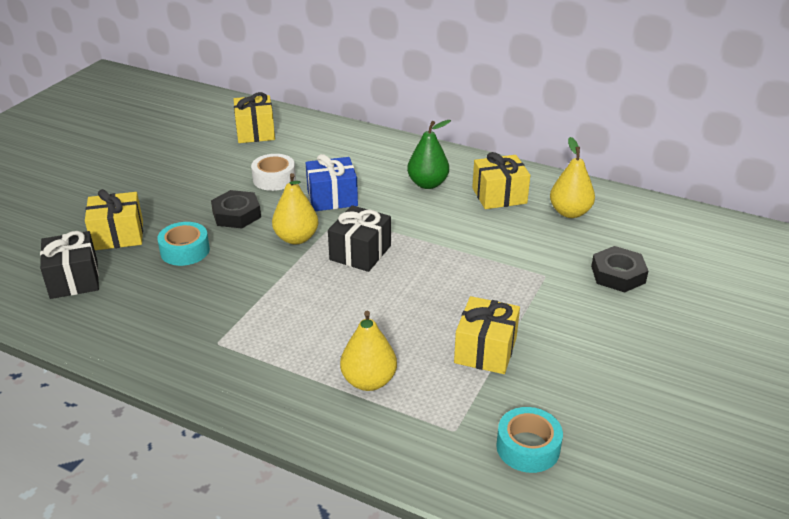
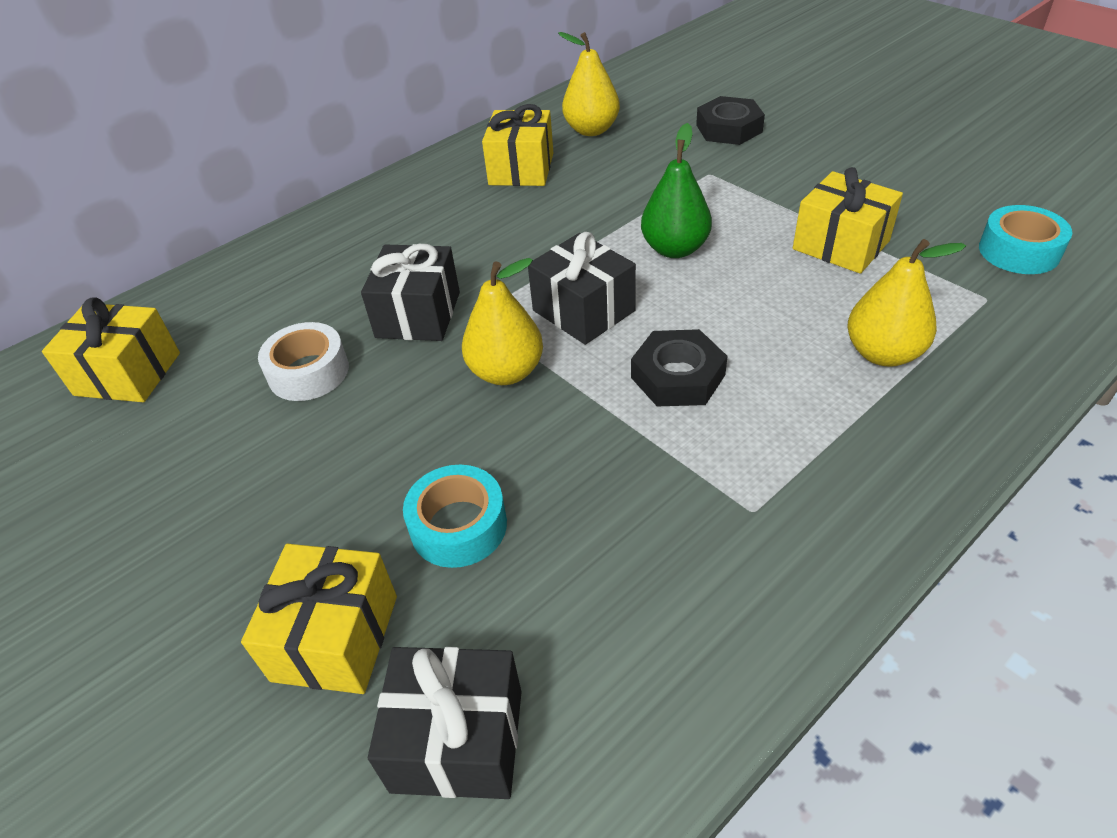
camera: 65 degrees left, 10 degrees up
(236, 214) = (386, 436): black nut -> black nut (677, 376)
(332, 198) = (418, 315): blue gift -> black gift
(427, 184) = (450, 218): green pear -> green pear (675, 249)

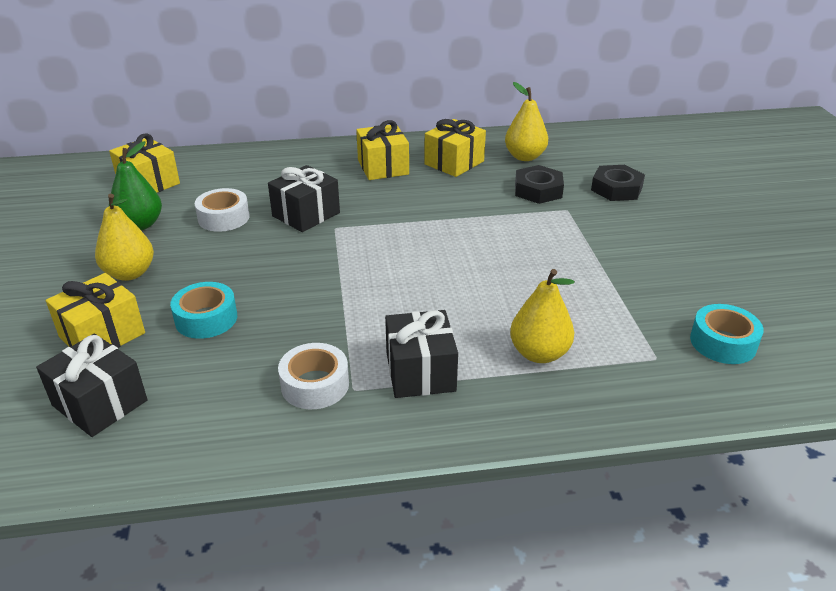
camera: 30 degrees right, 10 degrees down
(506, 372) = (314, 261): yellow pear -> yellow pear (130, 273)
(583, 310) = (393, 250): black gift -> black gift (420, 372)
(675, 249) = (488, 242): green pear -> green pear (140, 225)
(677, 376) = (400, 306): black nut -> black nut (538, 190)
(704, 533) = (315, 385): none -> white tape
(841, 245) = (597, 284): yellow gift -> yellow gift (383, 167)

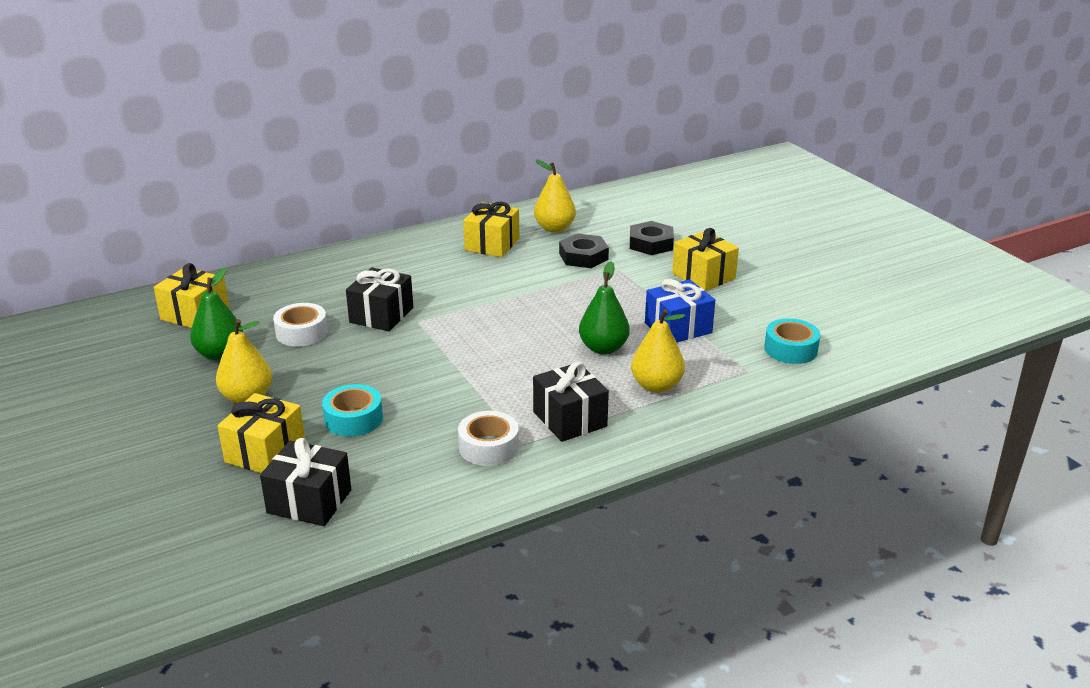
camera: 20 degrees left, 5 degrees down
(383, 167) = (426, 259): yellow gift -> yellow gift (703, 276)
(504, 295) = (603, 348): none -> green pear
(599, 288) = (678, 328): none -> blue gift

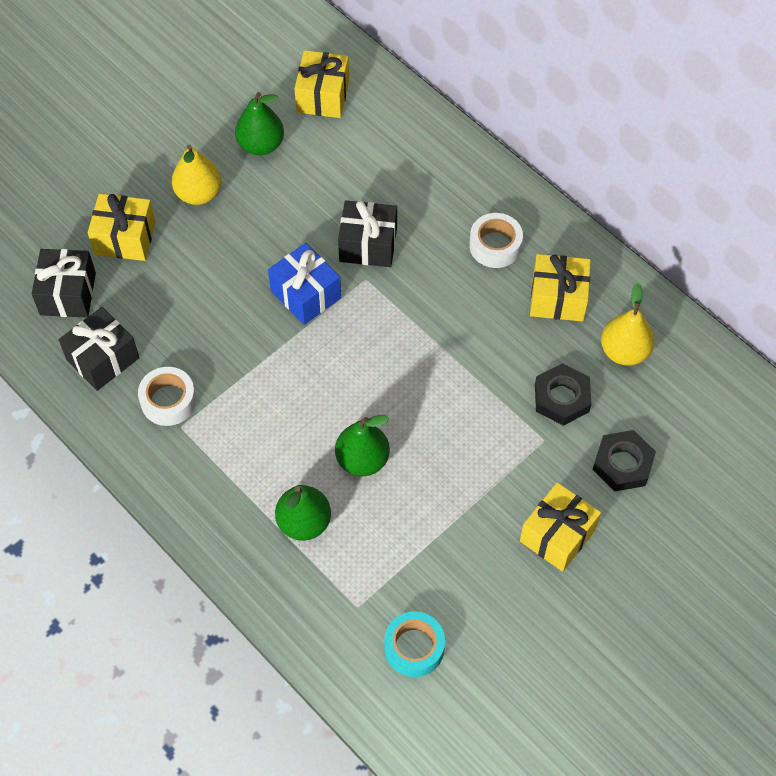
camera: 75 degrees right, 30 degrees up
(301, 332) = (316, 191): white tape -> white tape (495, 246)
(353, 419) = (186, 284): turquoise tape -> none
(570, 419) = (227, 456): black gift -> black gift (103, 359)
(656, 386) = (304, 522): yellow pear -> green pear
(678, 328) = (426, 525): blue gift -> blue gift (305, 294)

